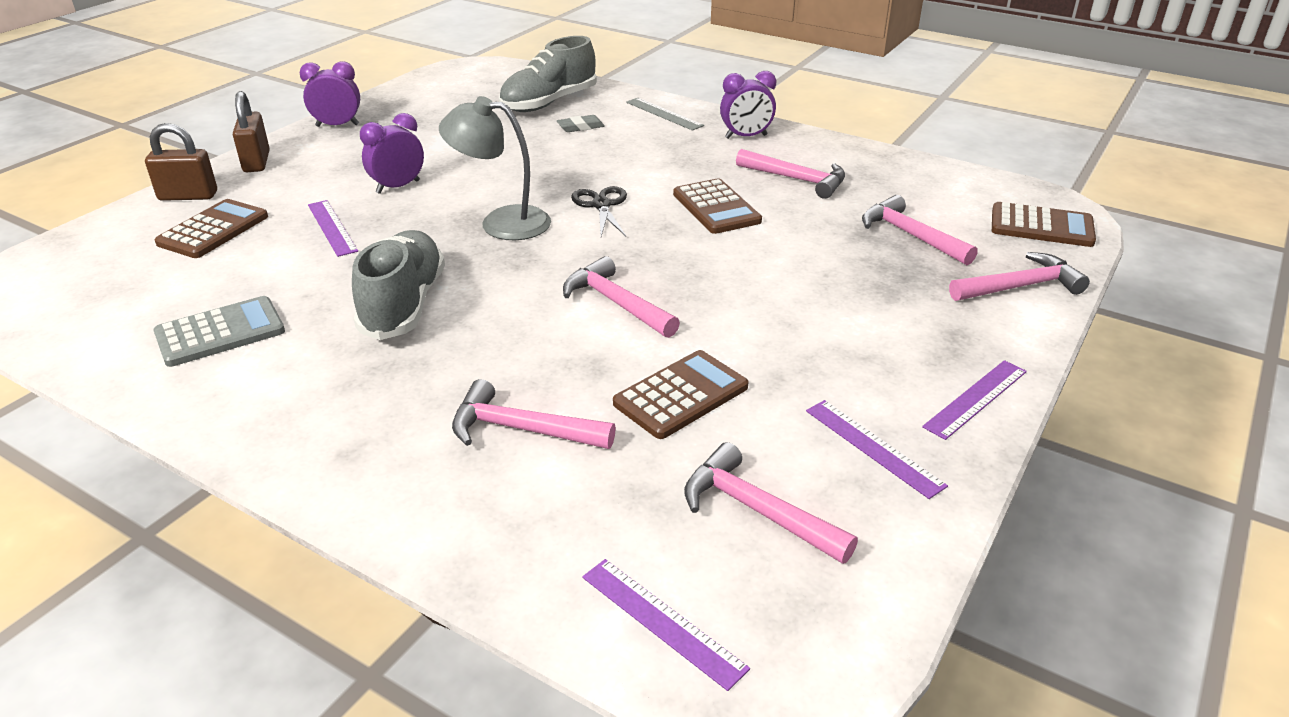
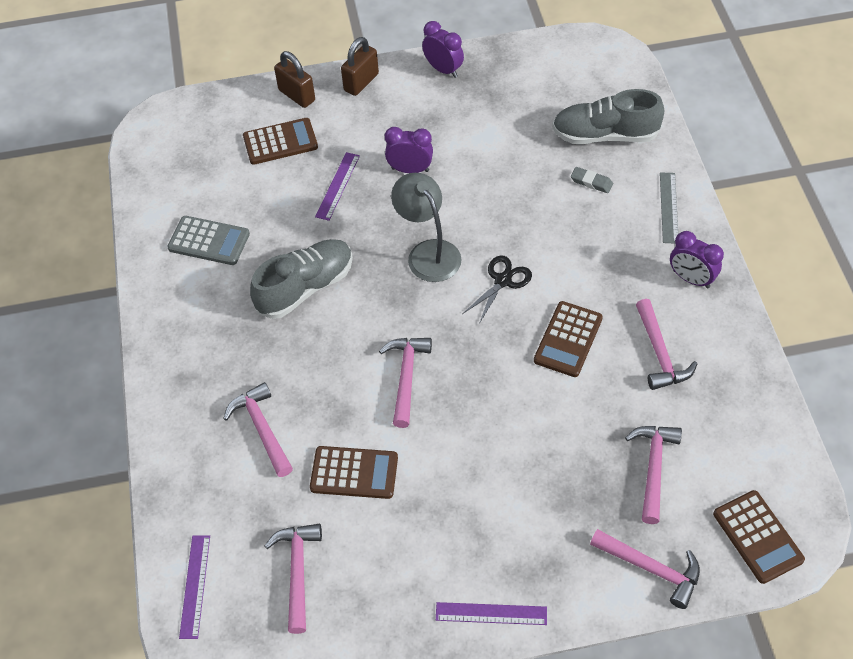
camera: 50 degrees right, 20 degrees up
(873, 447) = (395, 590): purple ruler -> none

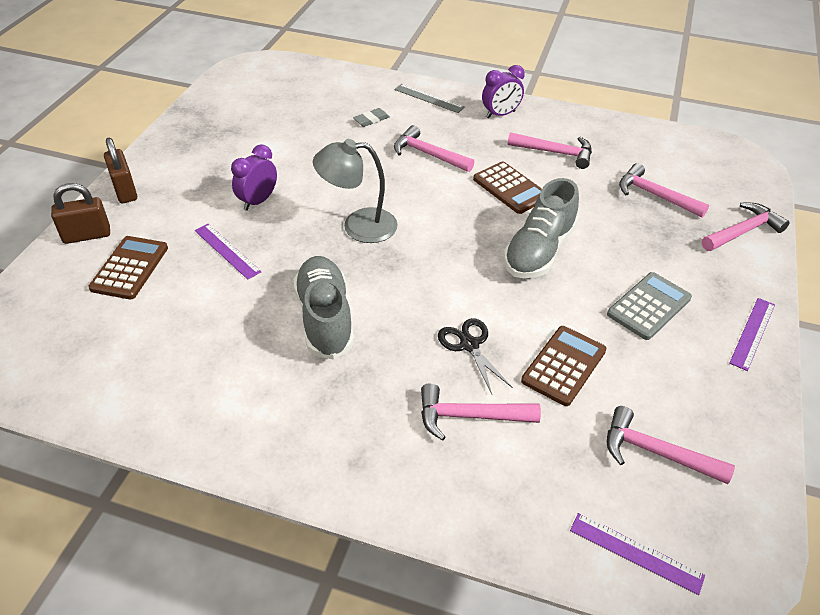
camera: 65 degrees left, 10 degrees down
(209, 241) = (195, 370): grey calculator -> grey calculator (649, 306)
(406, 377) = (480, 290): pink hammer -> pink hammer (428, 154)
(443, 69) = (172, 142): purple clock -> none
(503, 280) = (425, 197): black scissors -> black scissors (469, 344)
(605, 135) = (334, 97): grey shoe -> grey shoe (538, 251)
(757, 537) = (736, 174): brown calculator -> none

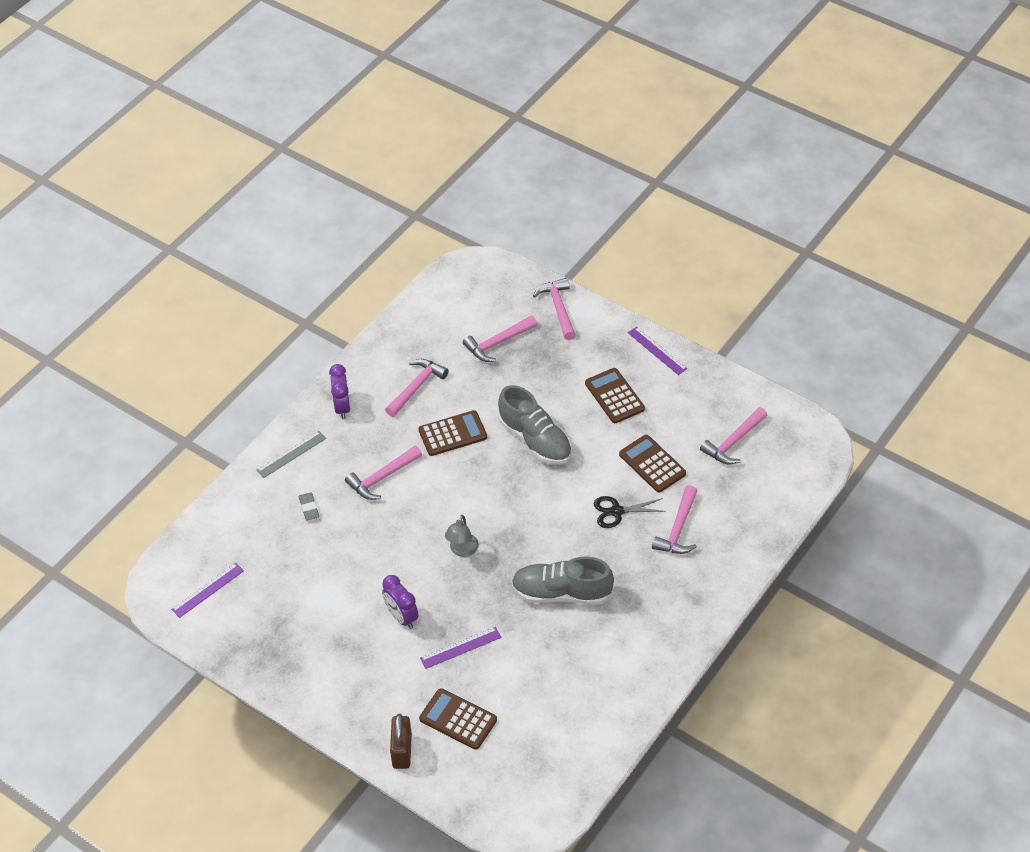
camera: 70 degrees left, 5 degrees up
(125, 191) = (346, 719): brown padlock -> none
(358, 226) = (462, 550): grey lamp -> grey lamp, size x0.62
(636, 553) = (795, 478): purple ruler -> purple ruler (208, 590)
(649, 306) = (614, 396): grey calculator -> brown calculator

